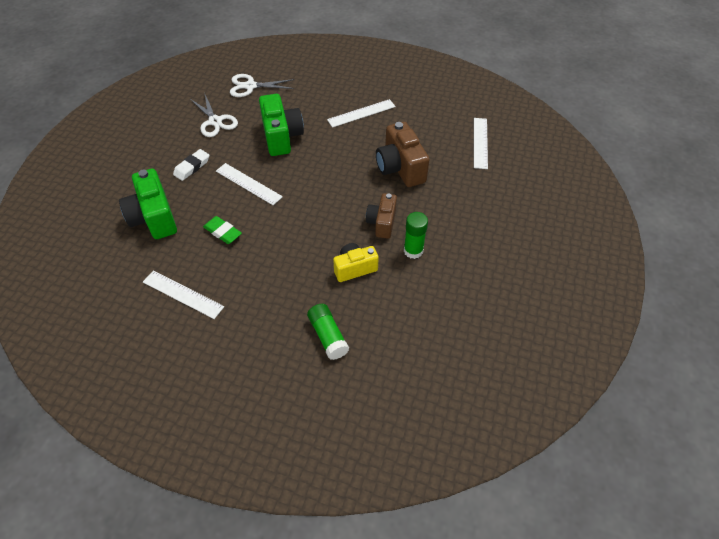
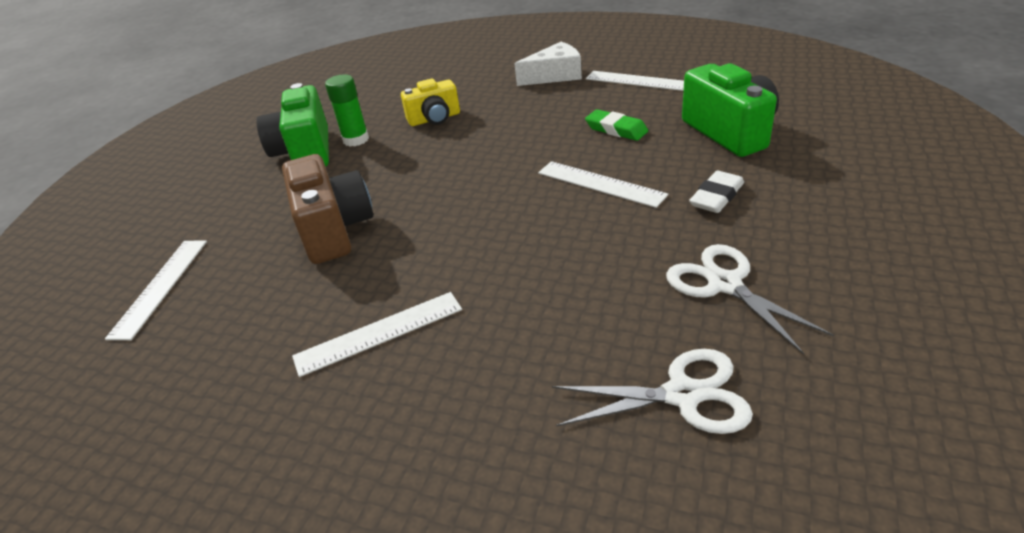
camera: 175 degrees left, 15 degrees down
(248, 319) = (555, 75): none -> white cheese
(281, 136) = (559, 264): green camera -> green camera (305, 152)
(328, 336) = (469, 76): green glue stick -> none
(382, 223) = (388, 160): brown camera -> none

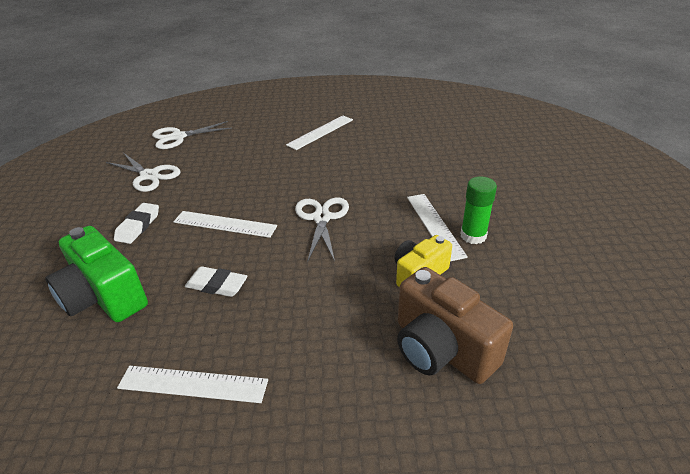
camera: 155 degrees right, 0 degrees up
(160, 287) = (460, 128): white ruler -> white ruler (434, 225)
(305, 152) = (504, 216): green camera -> none
(334, 230) = (397, 166): brown camera -> brown camera (441, 349)
(483, 175) = (322, 218): none -> white scissors
(555, 75) = (315, 384): white cheese -> none
(616, 129) = (217, 285): green eraser -> white eraser

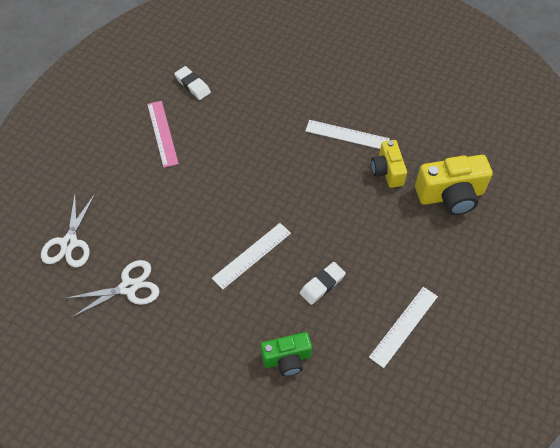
camera: 60 degrees left, 20 degrees up
(104, 297) = (287, 359): green camera -> green camera, size x0.64
(138, 226) = (208, 316): white eraser -> white eraser (192, 85)
(320, 132) = (162, 133): white ruler -> pink ruler
(322, 218) = (291, 192): white scissors -> none
(441, 349) = (450, 196): brown camera -> yellow camera
(473, 236) = (372, 123): green glue stick -> none

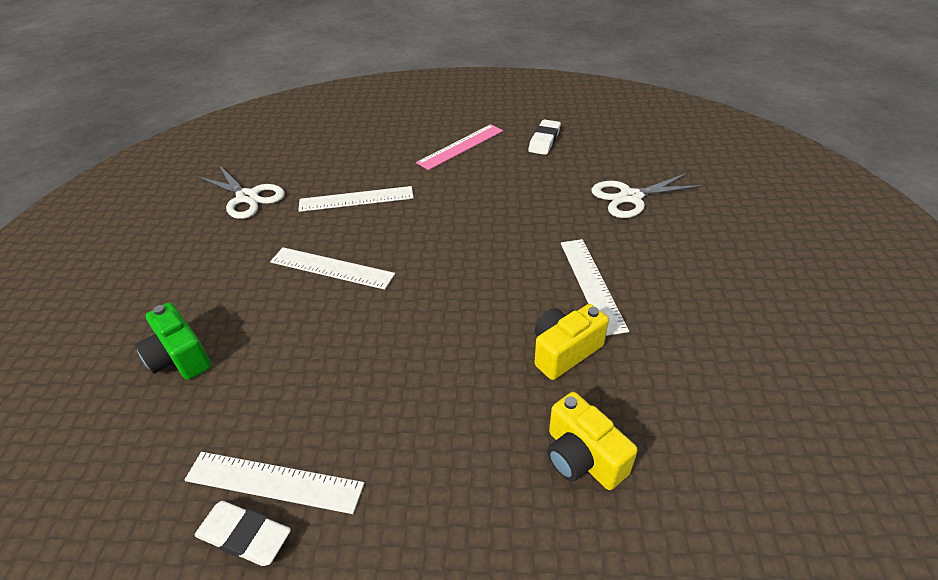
camera: 65 degrees right, 15 degrees down
(69, 243) = (287, 146): white scissors -> white scissors (630, 197)
(183, 218) = (356, 199): none -> white ruler
(322, 285) = (314, 350): white eraser -> white eraser (245, 536)
(450, 196) = (582, 457): yellow camera -> yellow camera, size x0.64

